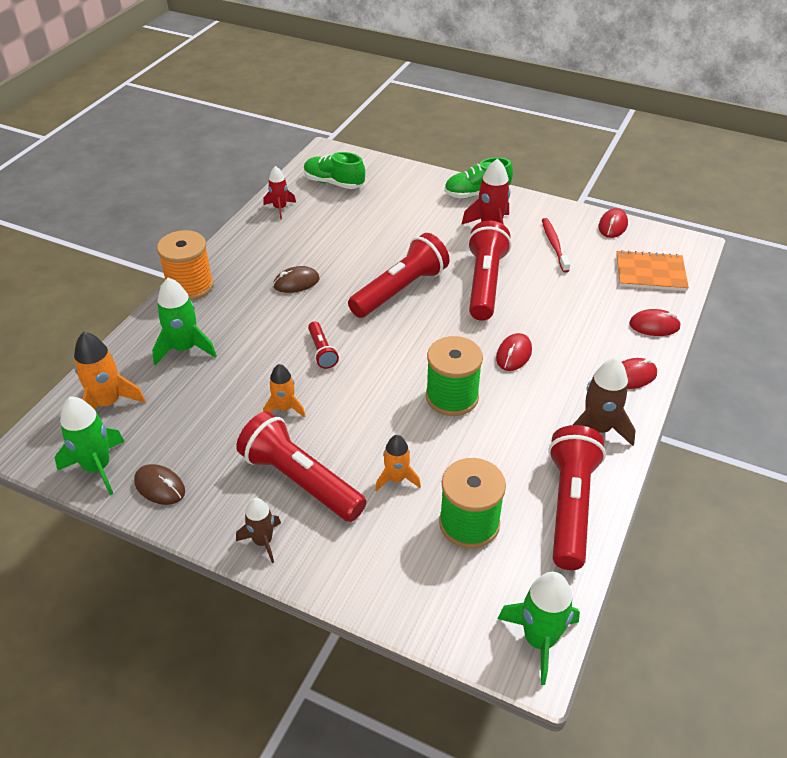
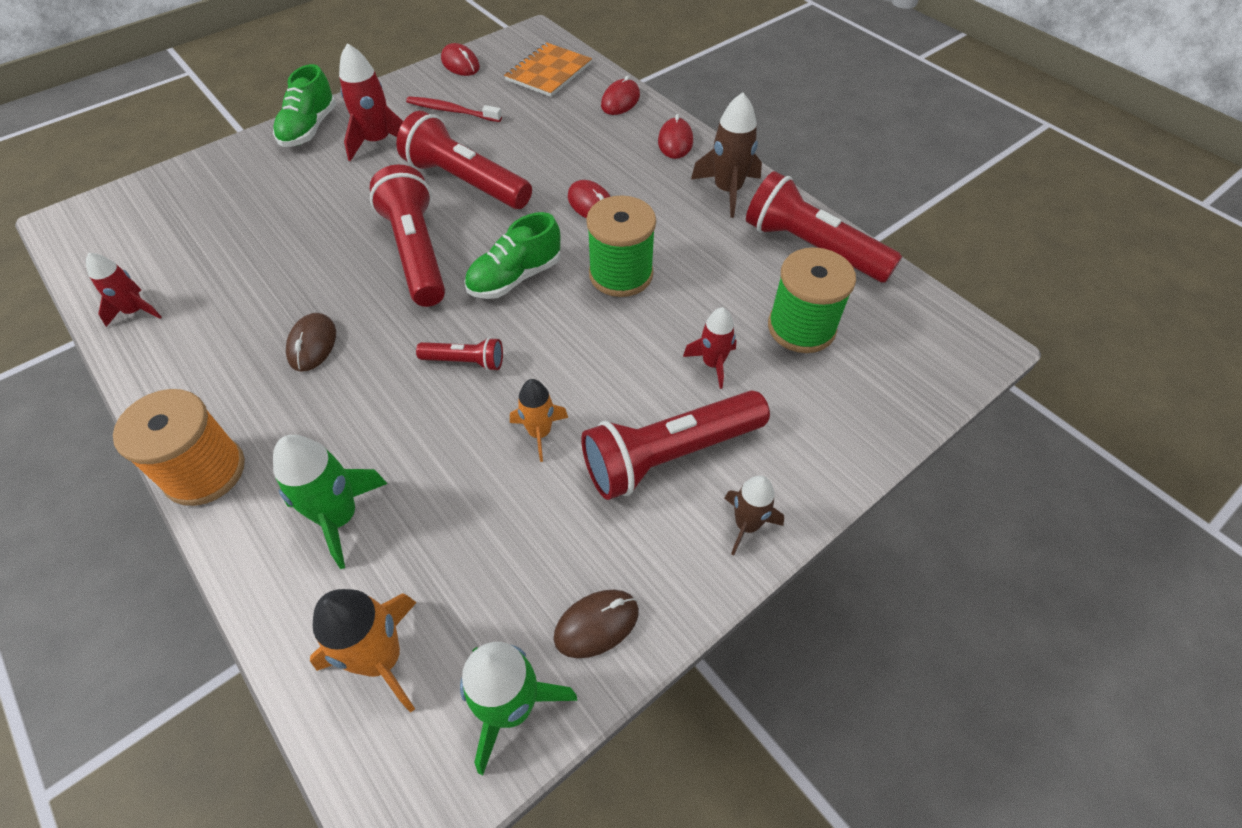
camera: 65 degrees left, 10 degrees up
(334, 183) = (144, 238): green shoe -> green shoe (515, 277)
(396, 479) = (713, 364): orange rocket -> red rocket
(539, 640) = (956, 331): green rocket -> none

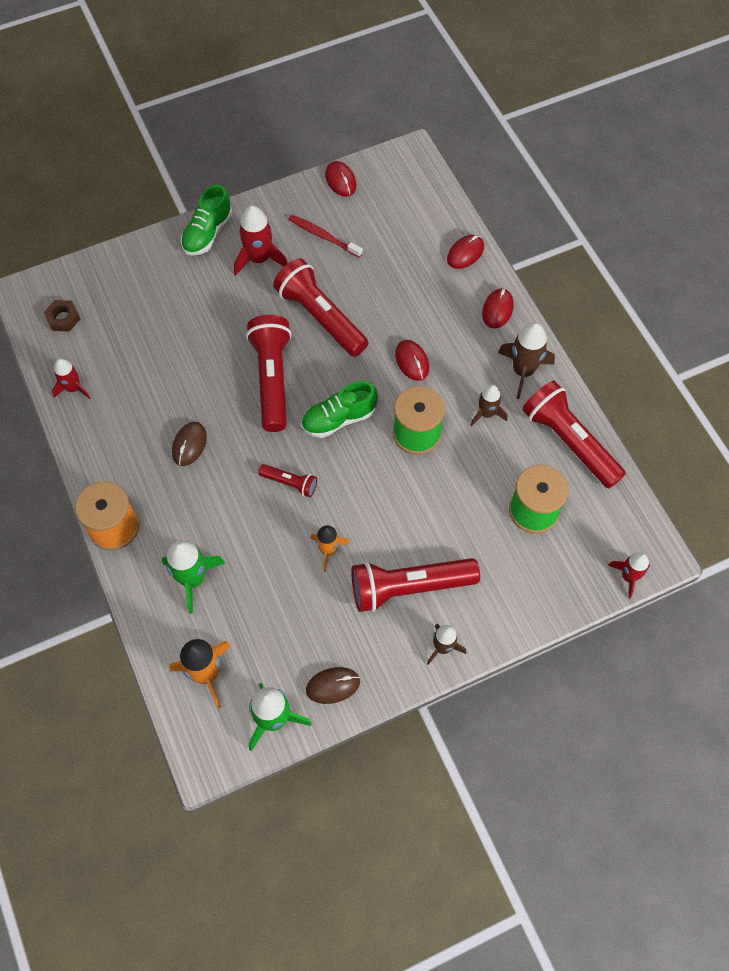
camera: 15 degrees right, 10 degrees up
(120, 238) = (63, 318): none -> brown nut
(548, 72) = (413, 206): orange notebook -> none
(700, 238) = (486, 414): none -> brown rocket
(713, 364) = (460, 525): red rocket -> red rocket (628, 576)

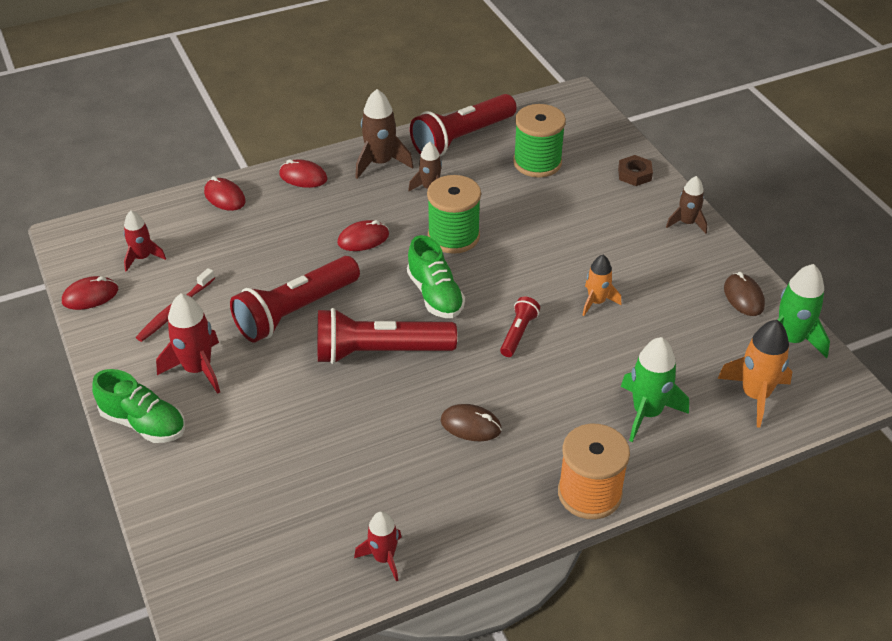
camera: 90 degrees left, 20 degrees down
(63, 318) = (263, 582): brown nut -> brown nut (634, 174)
(409, 587) = (629, 244): red flashlight -> none
(628, 576) = (597, 113): red rocket -> red rocket (142, 258)

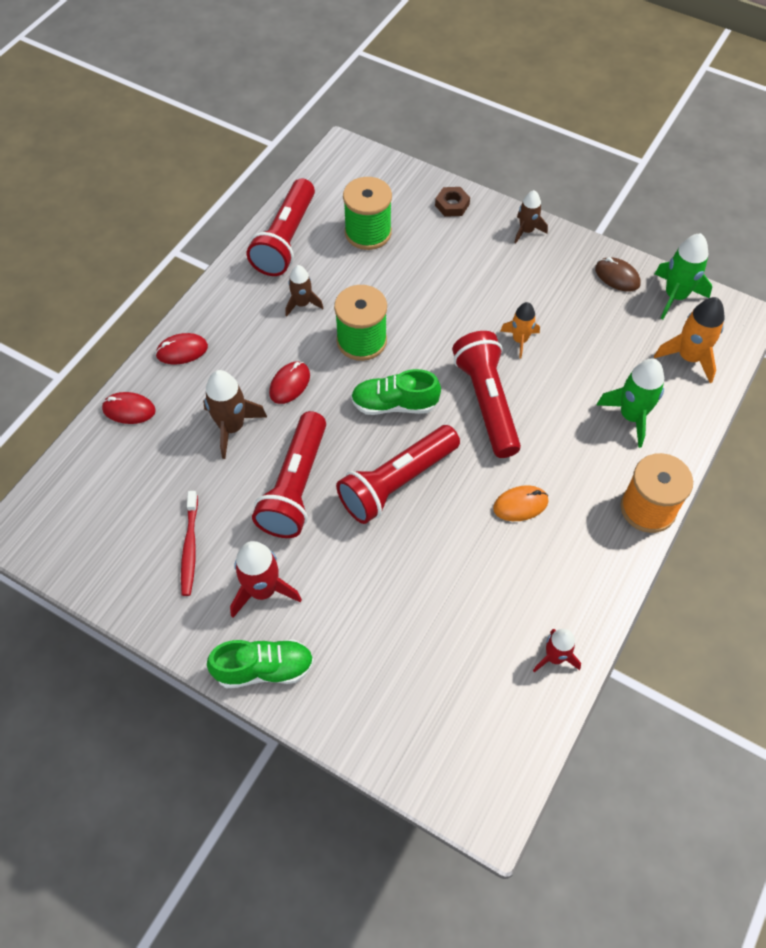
camera: 35 degrees left, 15 degrees up
(90, 296) = (98, 580): red mouse -> none
(142, 258) = (110, 513): red rocket -> none
(380, 163) = (237, 300): brown rocket -> brown rocket (232, 427)
(435, 295) = (394, 404): green shoe -> green shoe turned 150 degrees clockwise
(471, 425) = (520, 505): brown mouse -> orange mouse
(518, 333) = (487, 402): red flashlight -> red flashlight, size x2.04

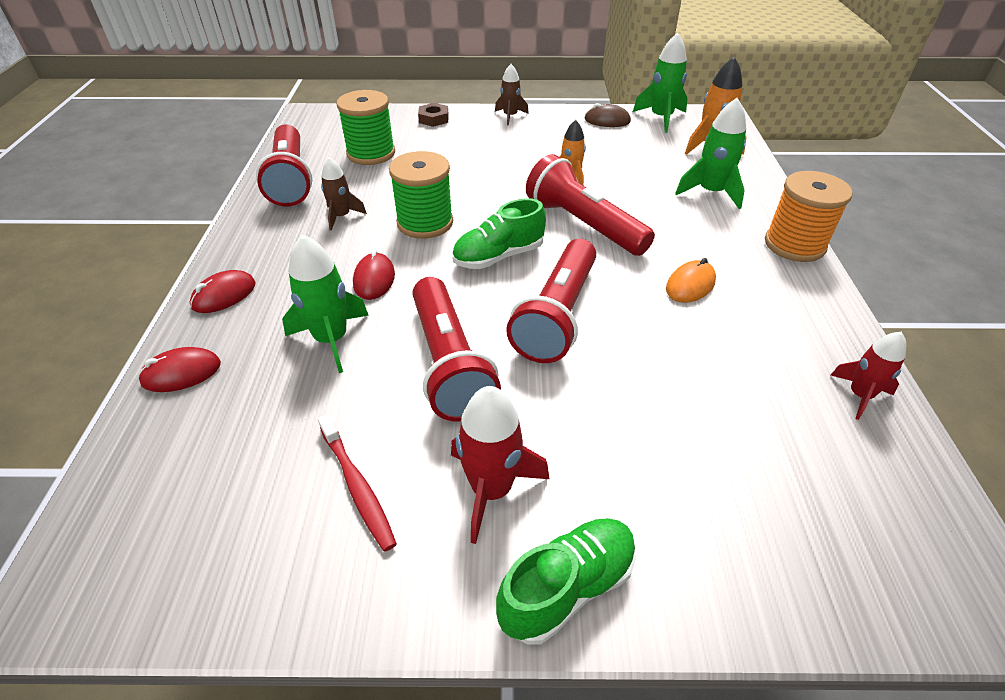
camera: 30 degrees left, 15 degrees down
(232, 427) = (331, 339): brown rocket -> green rocket

